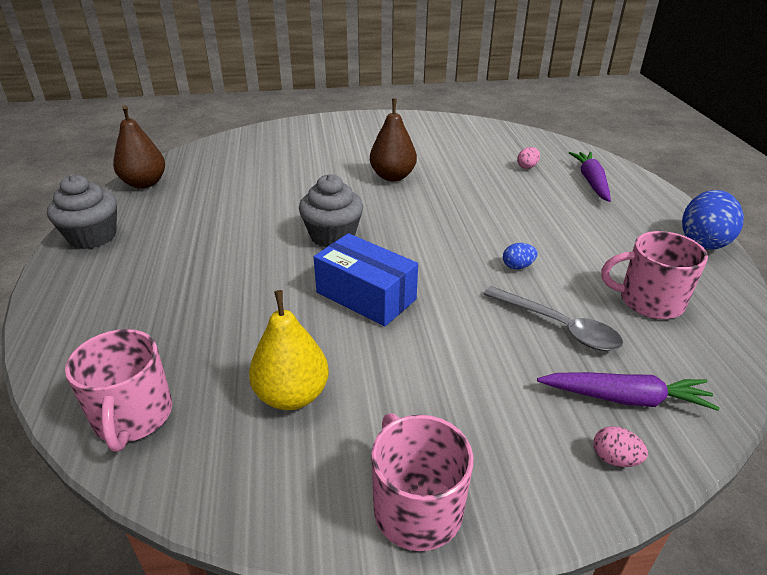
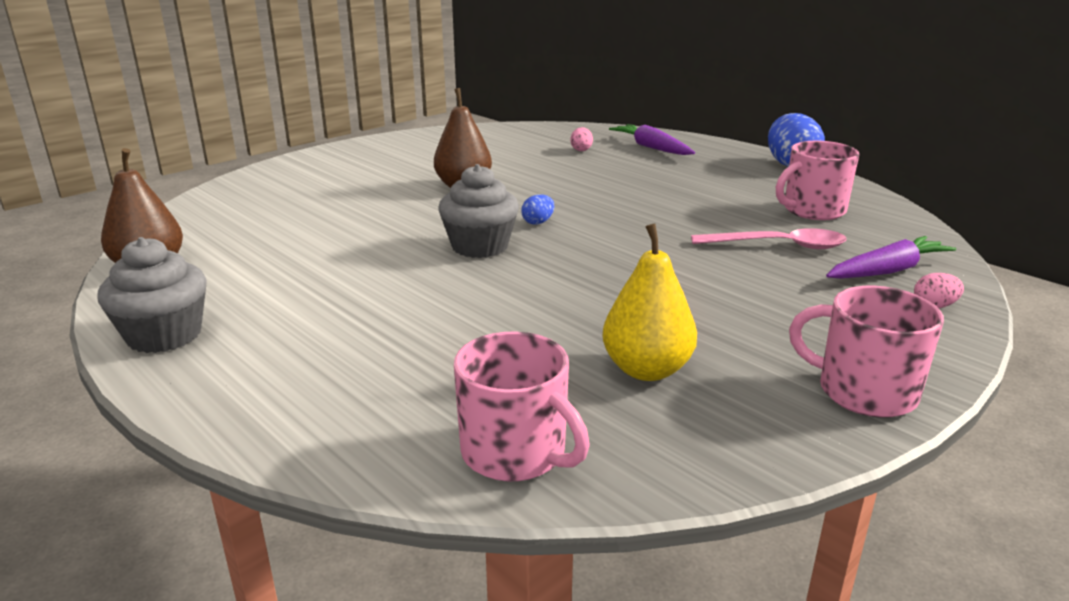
camera: 35 degrees left, 10 degrees down
(366, 296) = (591, 278): blue box -> none
(517, 266) = (686, 218): blue egg -> blue egg (538, 222)
(558, 326) = (778, 246): grey spoon -> pink spoon

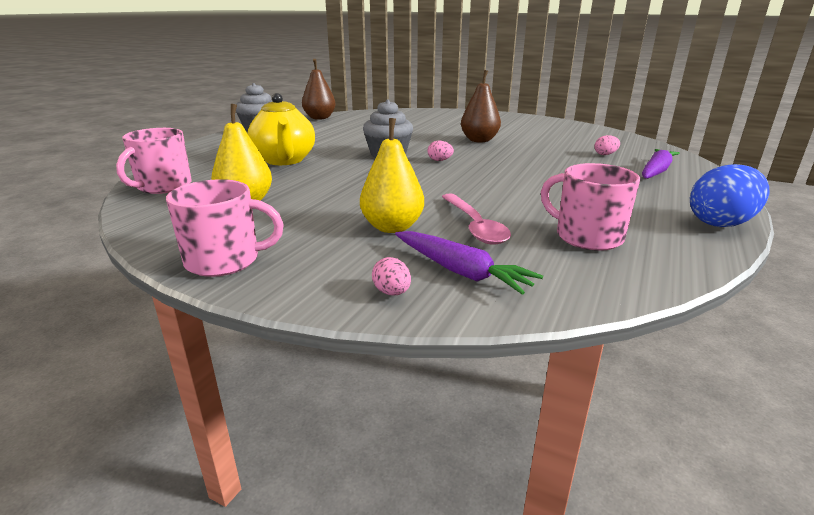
camera: 70 degrees right, 0 degrees up
(440, 325) = (284, 160): none -> yellow teapot
(538, 222) = (439, 160): blue egg -> pink egg
(773, 284) = (392, 227): none -> yellow pear
(864, 391) = (225, 261): pink mug -> pink mug turned 75 degrees clockwise

